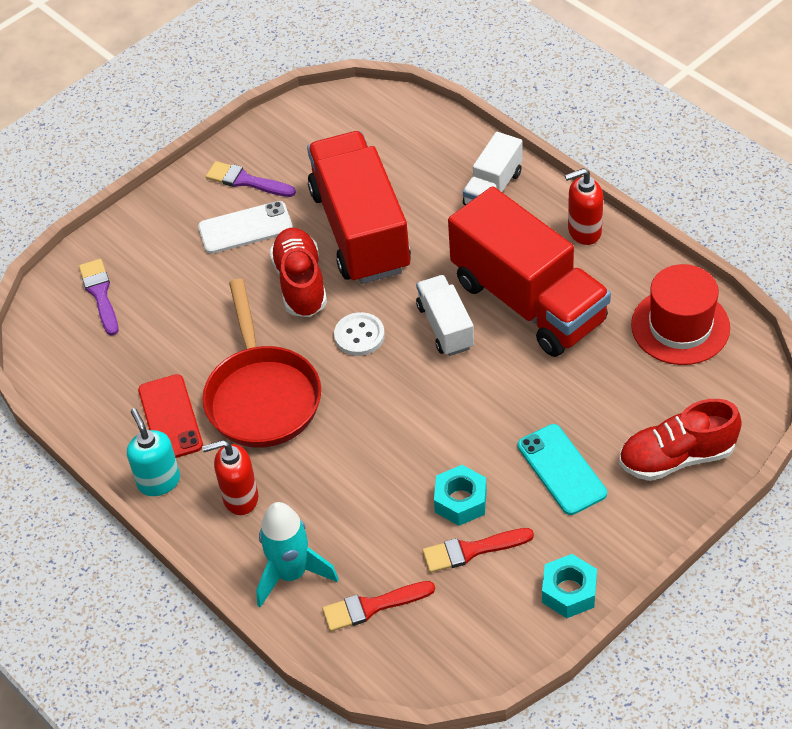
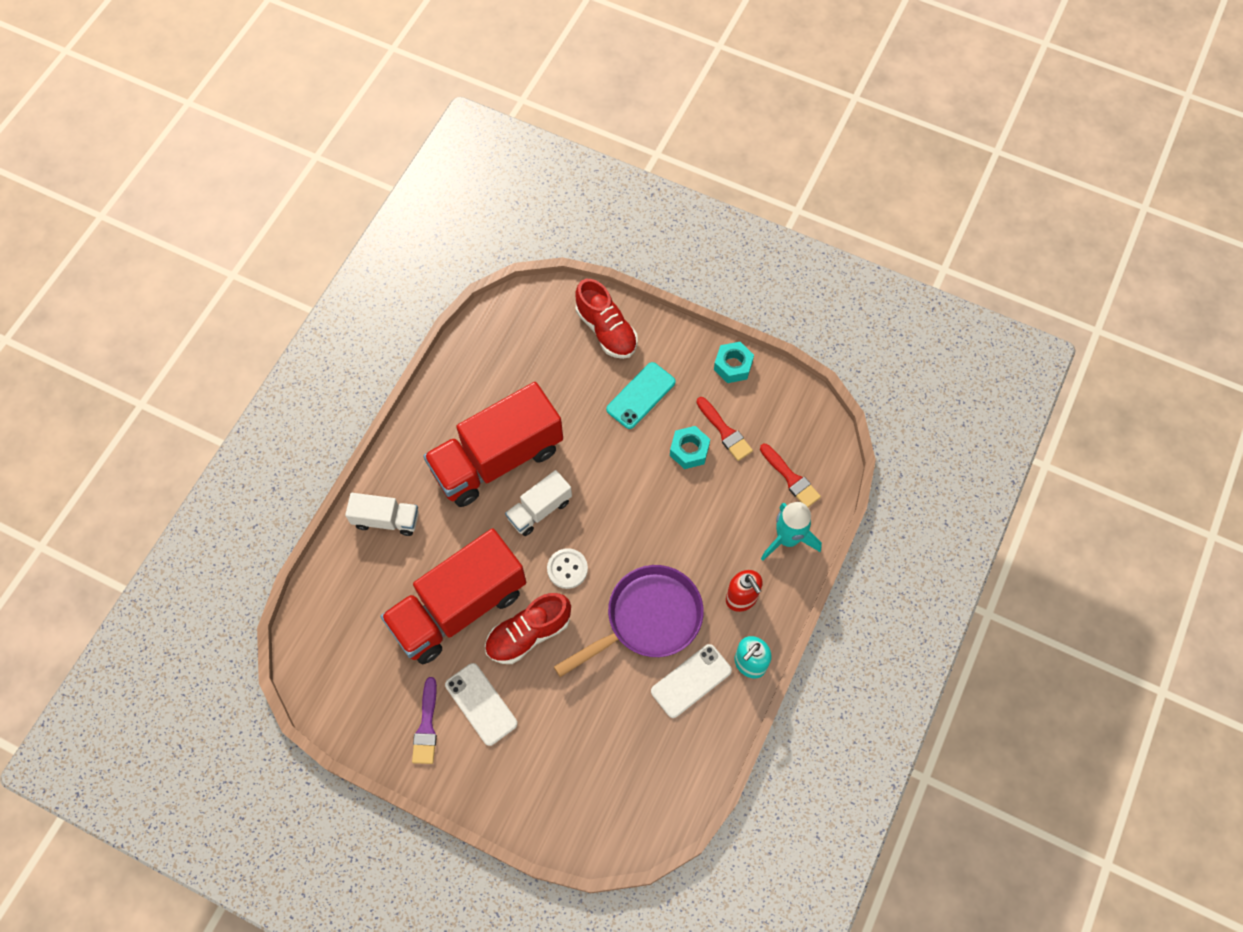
camera: 115 degrees left, 15 degrees up
(100, 294) = (588, 798): purple brush -> none
(170, 418) = (691, 681): red phone -> white phone
(262, 396) = (647, 619): red pan -> purple pan
(528, 301) = (497, 459): red truck -> red truck turned 150 degrees counterclockwise
(584, 231) = (416, 440): red soap dispenser -> none
(680, 326) = (491, 354): red hat -> none

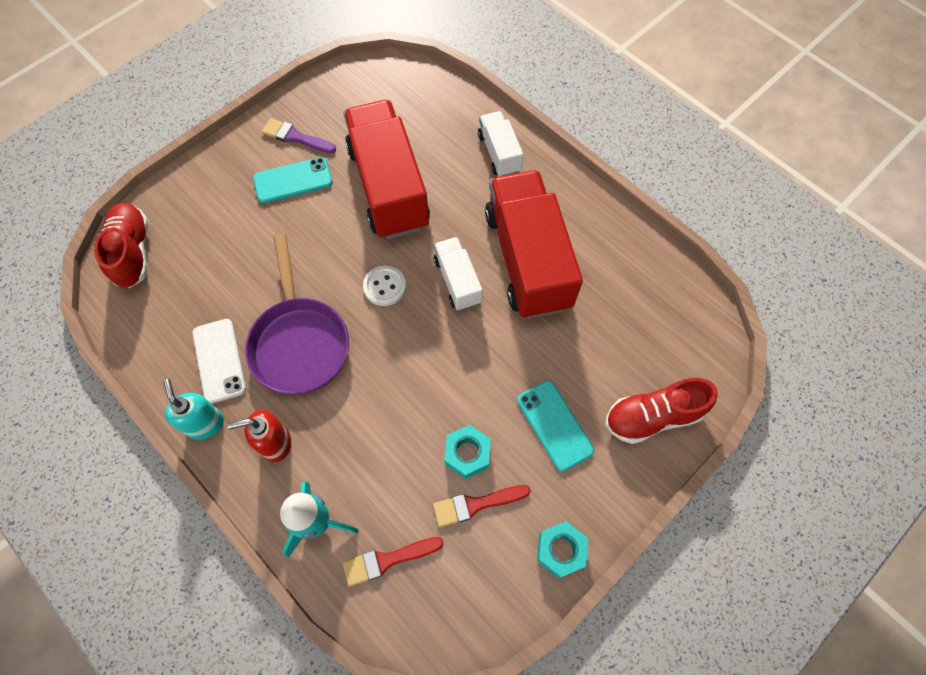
camera: 110 degrees right, 0 degrees up
(386, 520) = (499, 153): white truck -> white truck turned 135 degrees clockwise
(481, 704) = (293, 180): white phone -> turquoise phone
(528, 634) = (337, 235): red shoe -> red shoe (133, 252)

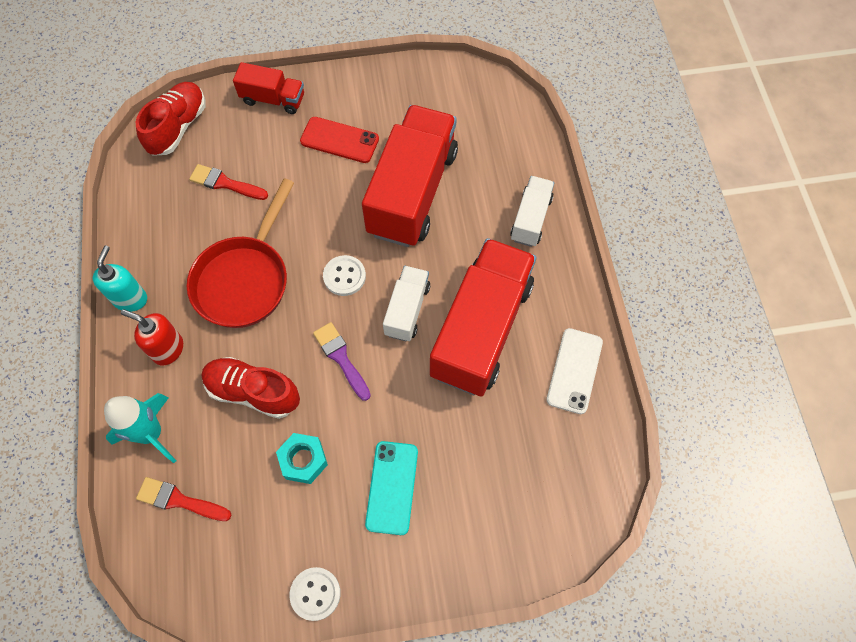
camera: 35 degrees right, 0 degrees up
(205, 179) = (273, 99): none -> red truck
(219, 360) = (176, 255): white phone -> white phone (574, 371)
(293, 180) = (339, 140): turquoise phone -> red phone
(295, 137) = (369, 103): purple brush -> purple brush (341, 358)
(299, 342) = (245, 279): purple pan -> red pan
(476, 504) = (278, 506): red brush -> red brush (225, 183)
(560, 550) = (315, 594): turquoise nut -> white button
(652, 416) = (481, 540): red shoe -> red shoe (253, 392)

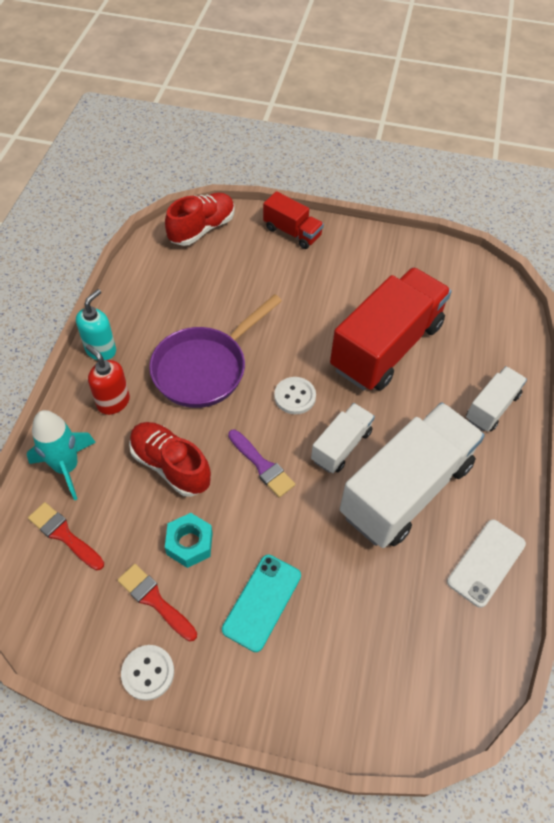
camera: 20 degrees right, 10 degrees down
(225, 183) = (222, 285): red brush -> red brush (155, 600)
(245, 279) = (205, 368): red pan -> purple pan
(339, 140) = (337, 282): red phone -> none
(341, 358) = (262, 466): purple brush -> purple brush turned 150 degrees clockwise
(481, 329) = (406, 489): red truck -> white truck

